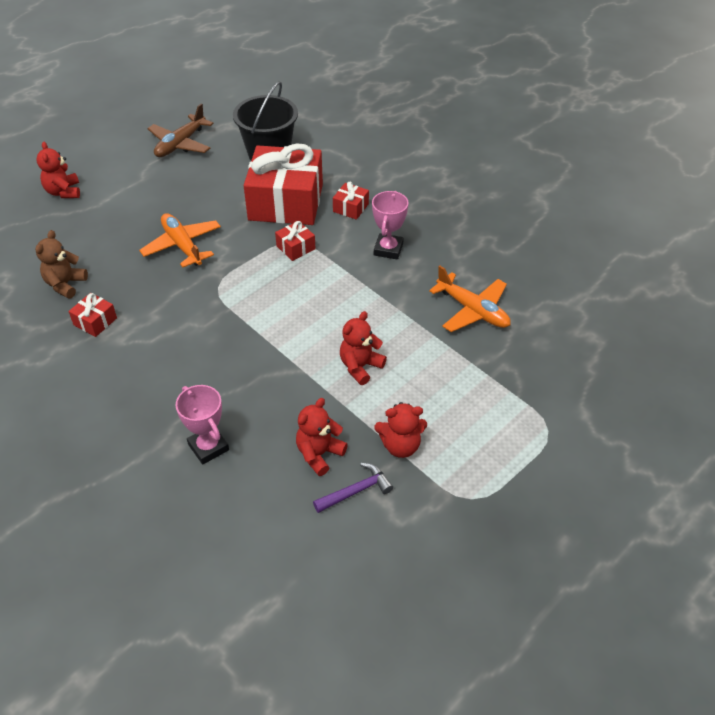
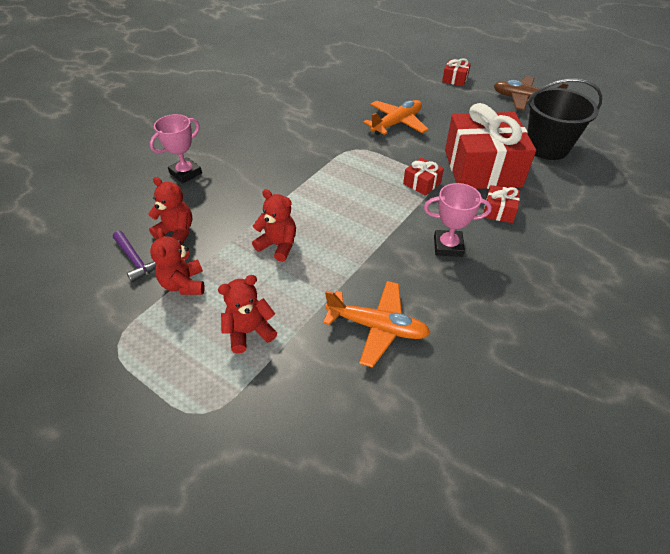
camera: 80 degrees right, 0 degrees up
(63, 192) = (431, 63): red teddy bear -> red teddy bear (249, 332)
(65, 284) = (335, 84): brown teddy bear -> none
(95, 321) = (302, 102): red gift -> red gift (455, 79)
(472, 310) = (377, 327): orange plane -> orange plane turned 105 degrees counterclockwise

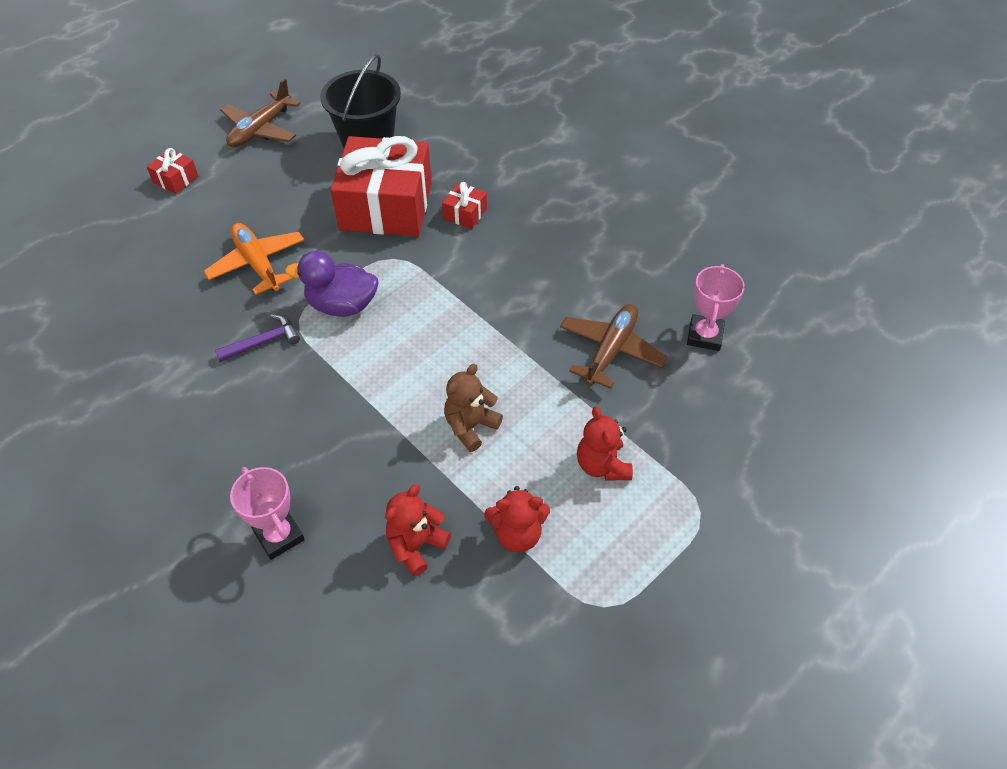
camera: 80 degrees left, 5 degrees up
(135, 260) = (460, 596): purple hammer -> purple hammer (263, 342)
(278, 245) = (470, 426): red teddy bear -> brown teddy bear
(374, 164) = (342, 305): none -> purple duck
(377, 327) = (610, 350): orange plane -> brown plane
(422, 183) = (396, 266): red gift -> none
(448, 246) = (509, 269): pink trophy -> pink trophy (704, 336)

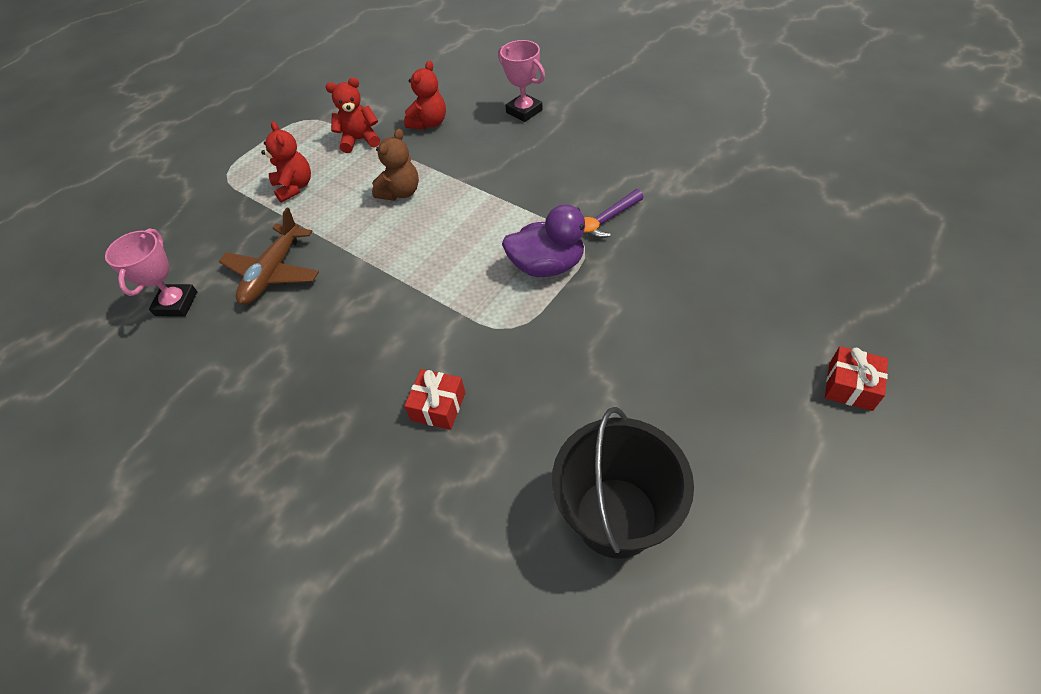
camera: 175 degrees right, 0 degrees up
(257, 264) = (660, 291): orange plane -> none
(261, 129) = (801, 511): brown plane -> none
(386, 206) = (544, 398): red gift -> none

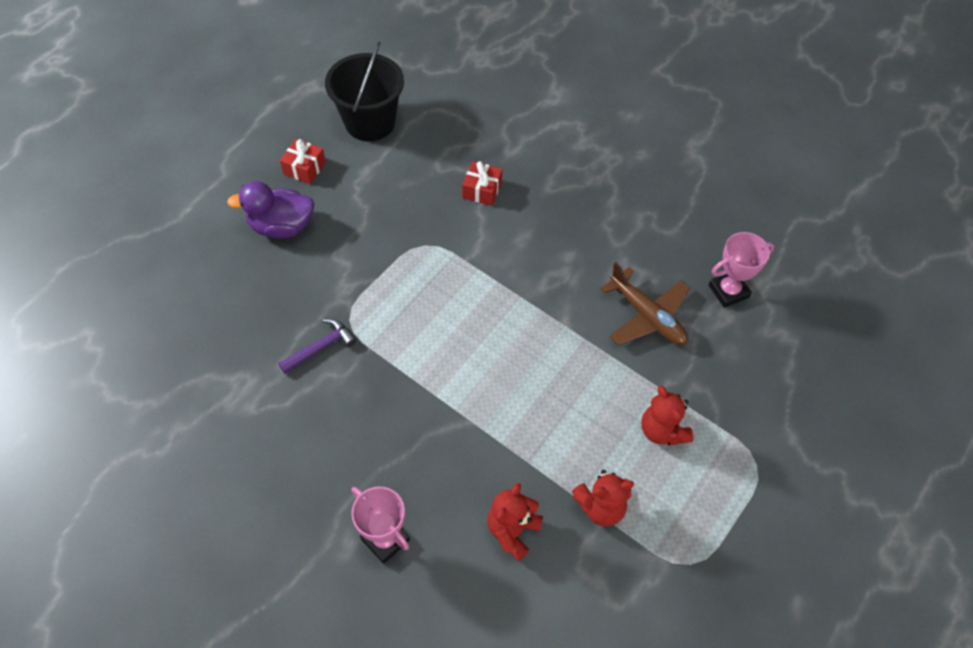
camera: 175 degrees right, 5 degrees up
(176, 304) = (728, 291): pink trophy -> pink trophy turned 60 degrees clockwise
(273, 273) = (647, 316): brown plane -> brown plane turned 120 degrees clockwise
(400, 192) = (536, 408): brown teddy bear -> none
(547, 266) = (387, 300): purple duck -> purple duck (281, 226)
(850, 386) = (188, 183): red gift -> red gift (304, 168)

